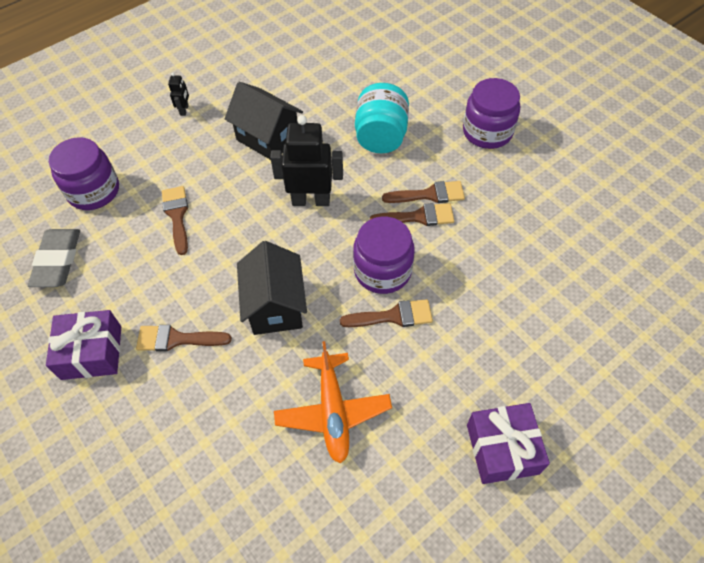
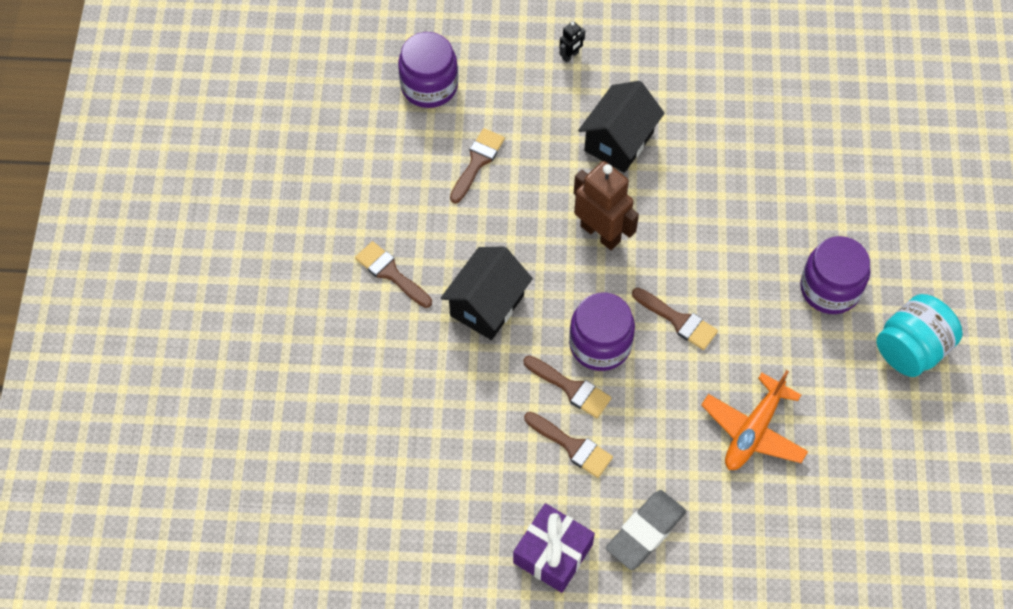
camera: 40 degrees right, 5 degrees up
(57, 261) = (354, 133): grey eraser -> grey eraser (645, 532)
(91, 352) = (322, 234): purple gift -> none
(268, 138) = (619, 142): black house -> black house turned 45 degrees clockwise
(311, 200) = (600, 233): black robot -> brown robot
(333, 411) = (455, 423): orange plane -> orange plane (753, 430)
(381, 137) = (723, 217): turquoise jar -> turquoise jar (911, 349)
(429, 194) = (709, 308): brown brush -> brown brush (572, 446)

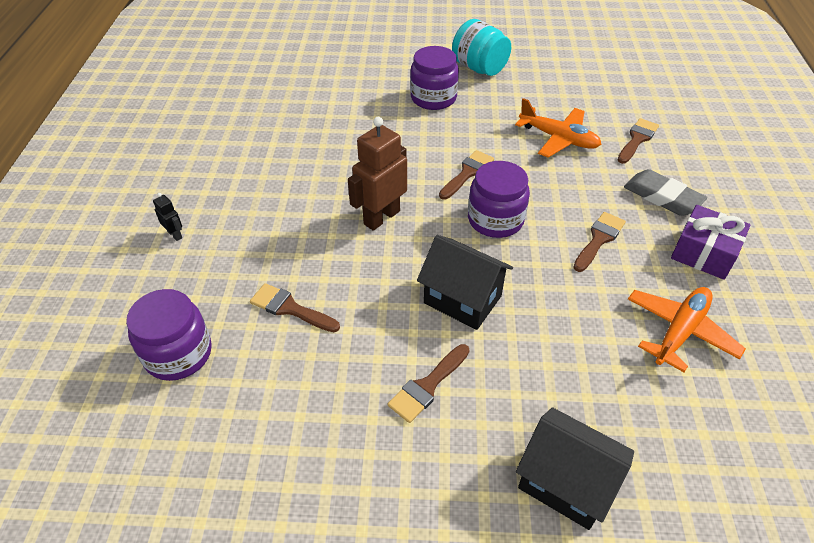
camera: 90 degrees left, 15 degrees down
(444, 498) = (679, 332): none -> orange plane
(571, 388) = (542, 239): brown brush -> brown brush (637, 139)
(619, 142) = (283, 203): black house -> black house (566, 482)

